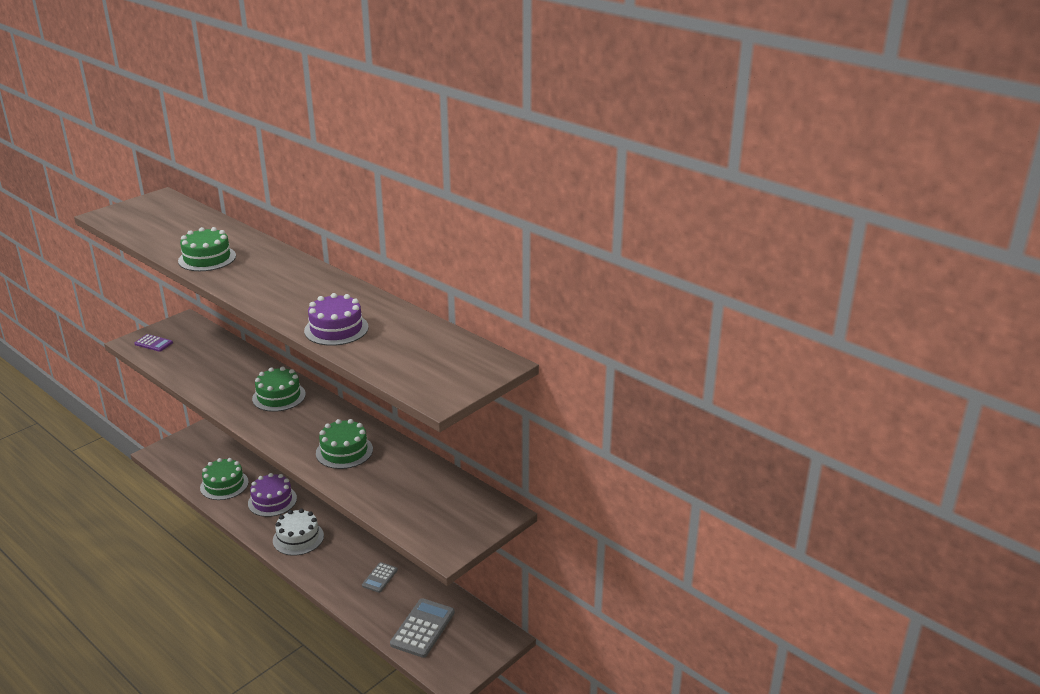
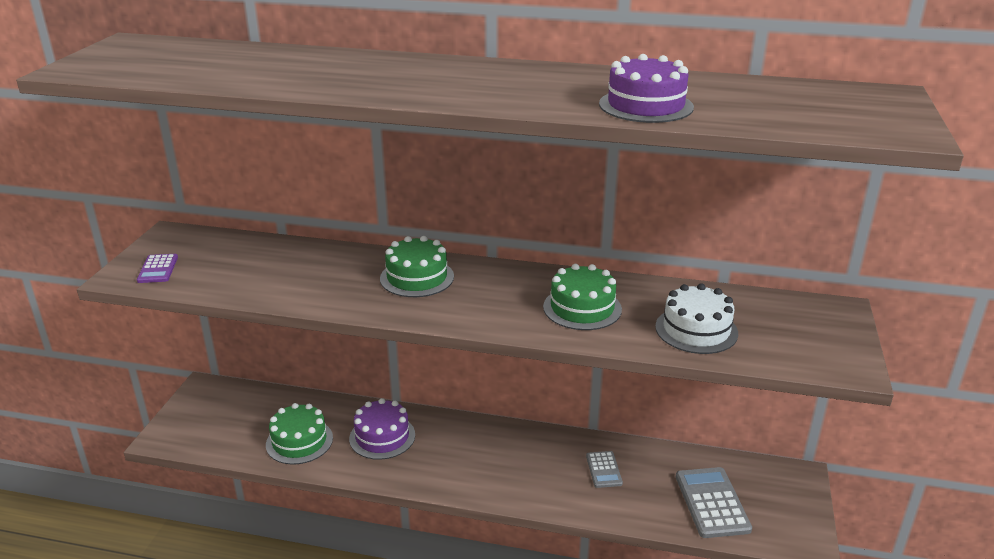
camera: 30 degrees left, 0 degrees up
(153, 343) = (158, 269): purple calculator -> purple calculator turned 90 degrees clockwise
(207, 258) = (324, 80): green cake -> none
(298, 538) = (461, 465): white cake -> white cake (696, 330)

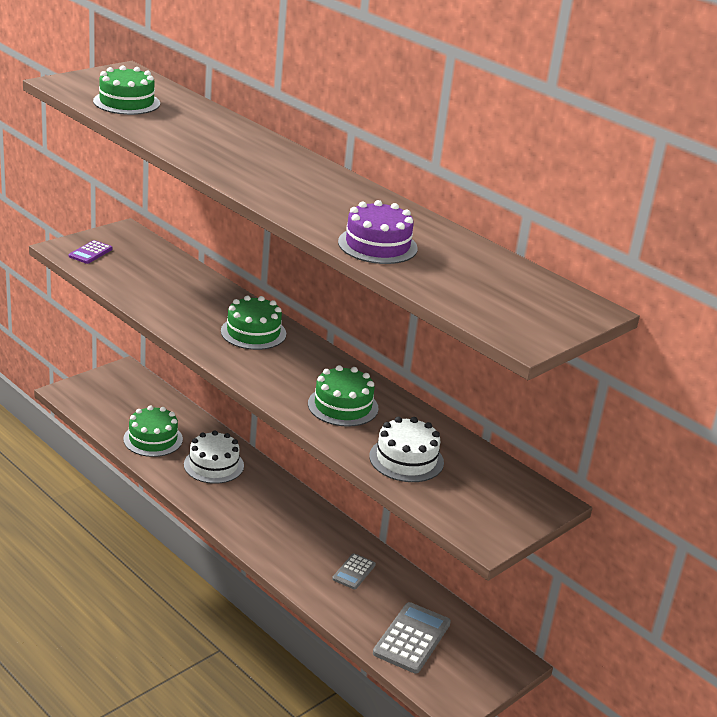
camera: 30 degrees right, 0 degrees up
(177, 66) = (126, 102): none -> green cake
(382, 437) = (213, 465): purple cake -> white cake

